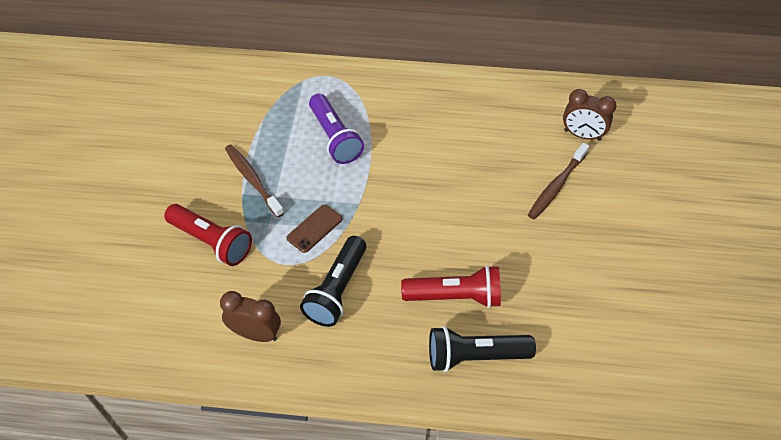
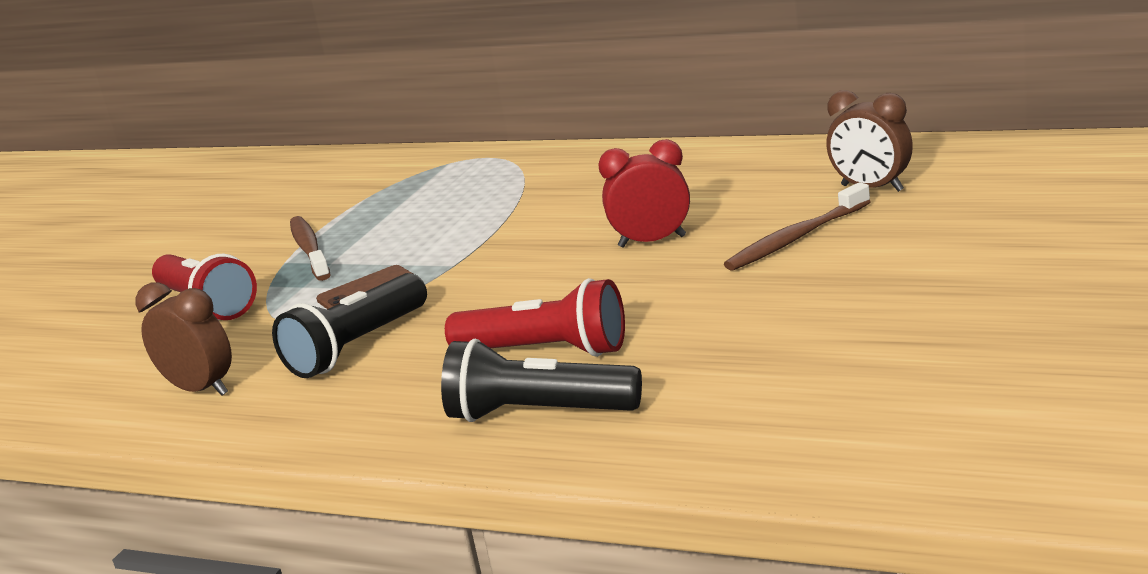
camera: 20 degrees right, 30 degrees down
(335, 138) = (459, 209): purple flashlight -> none
(474, 184) = (652, 241): none -> red clock

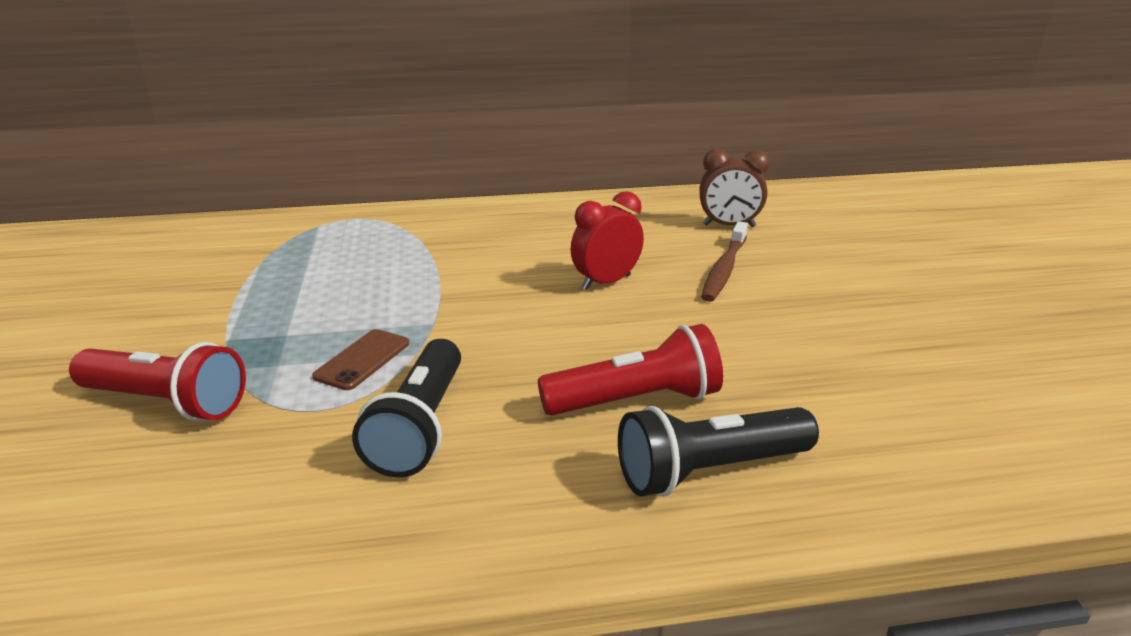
camera: 35 degrees left, 5 degrees up
(201, 390) = (262, 517): brown clock -> none
(309, 250) = (245, 323): brown toothbrush -> none

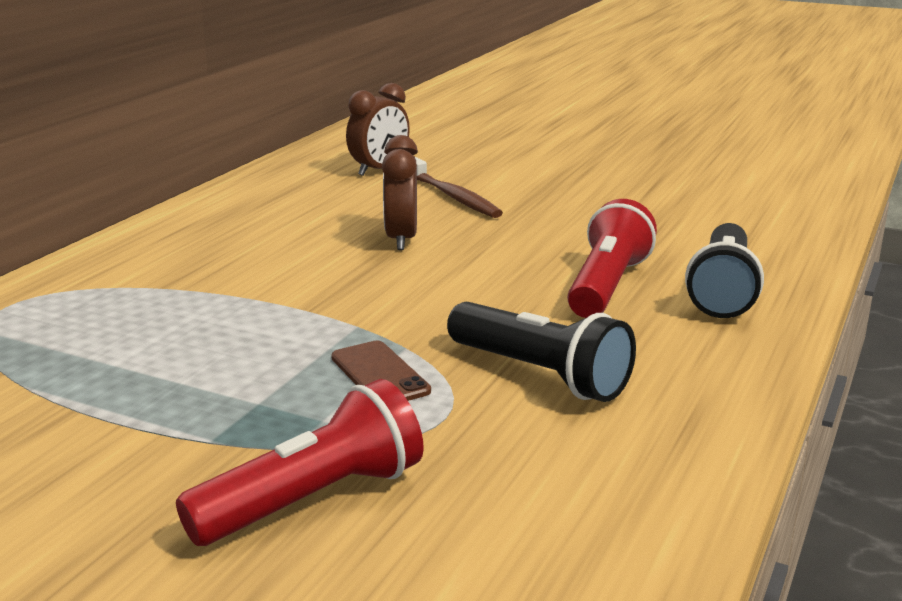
camera: 55 degrees left, 5 degrees down
(606, 282) = (401, 239): red clock -> brown clock

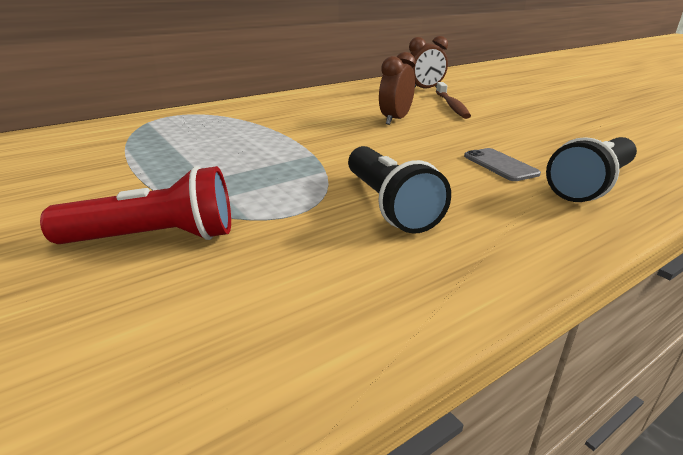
camera: 30 degrees right, 5 degrees up
(379, 374) = (291, 181): brown phone -> none
(607, 286) = (500, 165): red flashlight -> grey phone

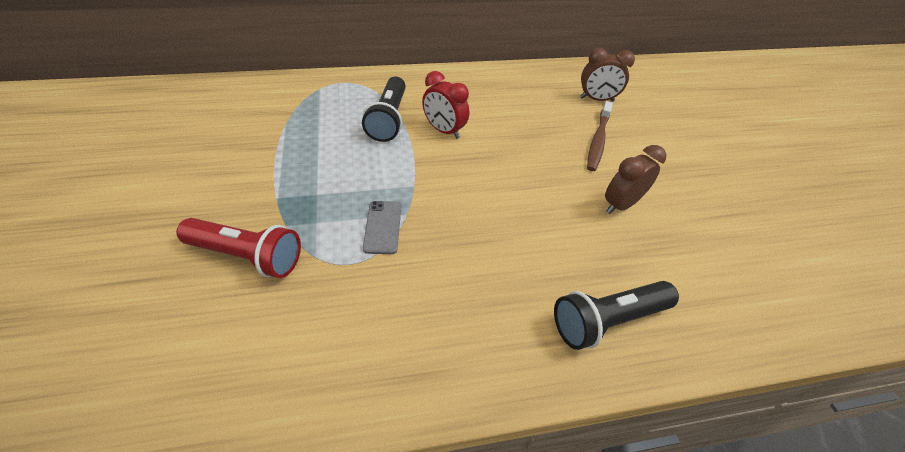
camera: 20 degrees right, 20 degrees up
(309, 122) = (444, 131): none -> red clock
(389, 205) = (420, 280): black flashlight -> black flashlight (388, 119)
(395, 120) = (522, 151): brown clock -> brown clock (620, 204)
(500, 165) = (555, 259): grey phone -> grey phone (383, 227)

